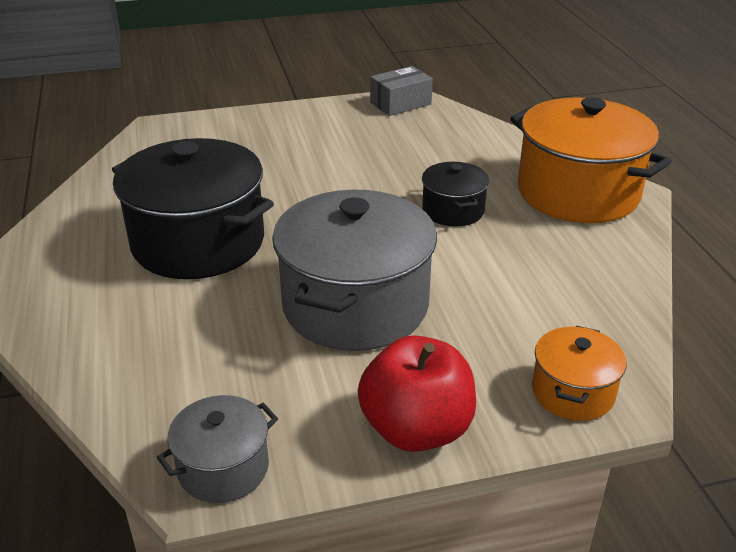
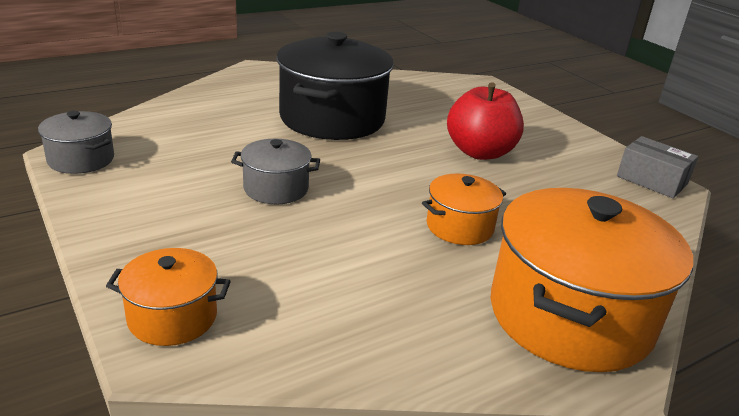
camera: 70 degrees right, 5 degrees down
(355, 305) = (276, 188): grey pot -> grey pot, size x0.50
(416, 429) = (118, 230): red apple -> red apple (480, 152)
(453, 210) = (459, 227): black pot -> orange pot

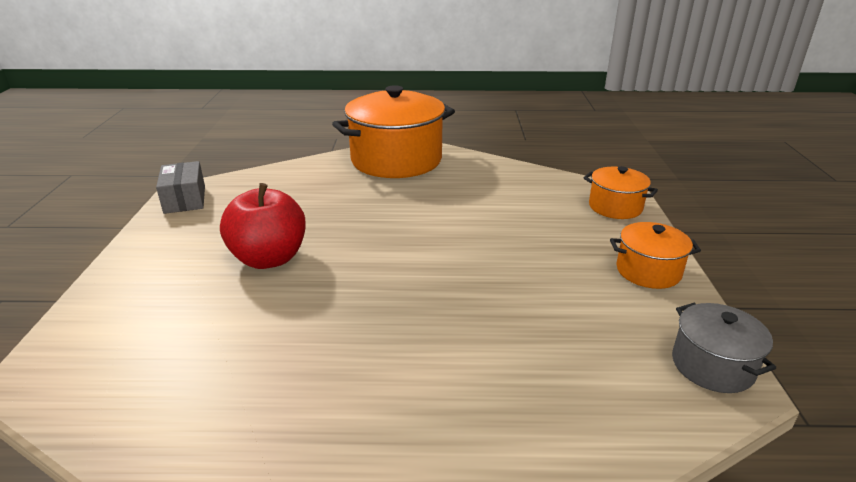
camera: 145 degrees left, 0 degrees up
(276, 188) = (505, 271): grey pot -> none
(332, 118) = (362, 356): black pot -> none
(459, 227) = (390, 207): orange pot -> orange pot (648, 271)

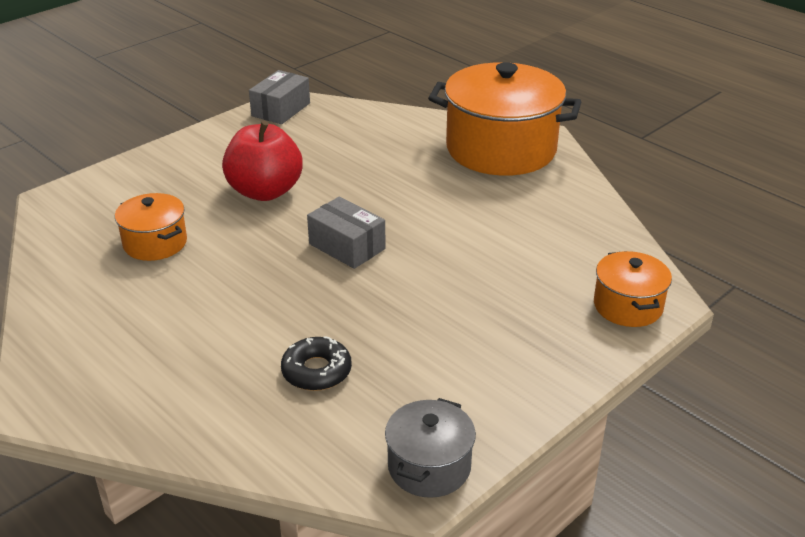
camera: 45 degrees right, 5 degrees up
(401, 262) = (347, 246): none -> grey box
(536, 357) = (316, 371): none -> black donut
(648, 271) = (531, 375): orange pot -> orange pot (155, 243)

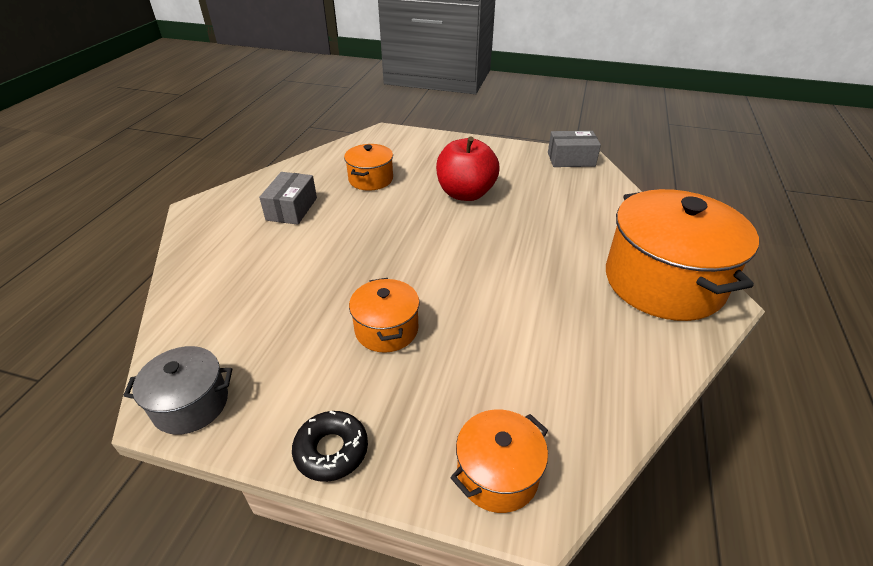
camera: 60 degrees right, 5 degrees up
(316, 371) = (278, 298): black donut -> black donut (331, 450)
(347, 246) = (434, 254): grey box -> grey box (292, 209)
(430, 311) = (386, 329): none -> orange pot

